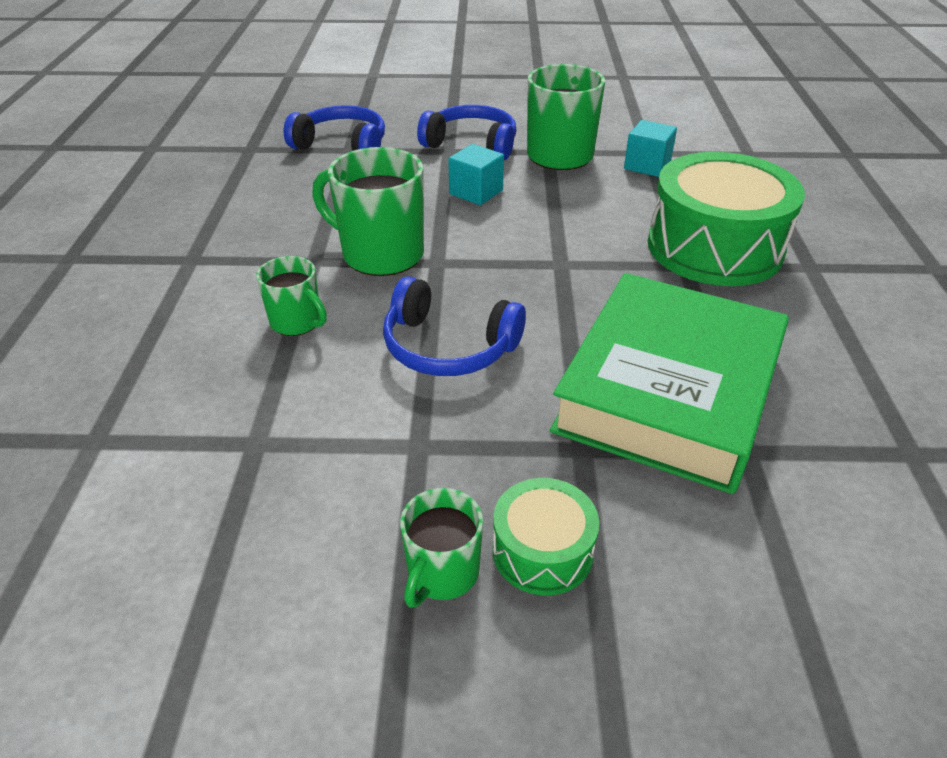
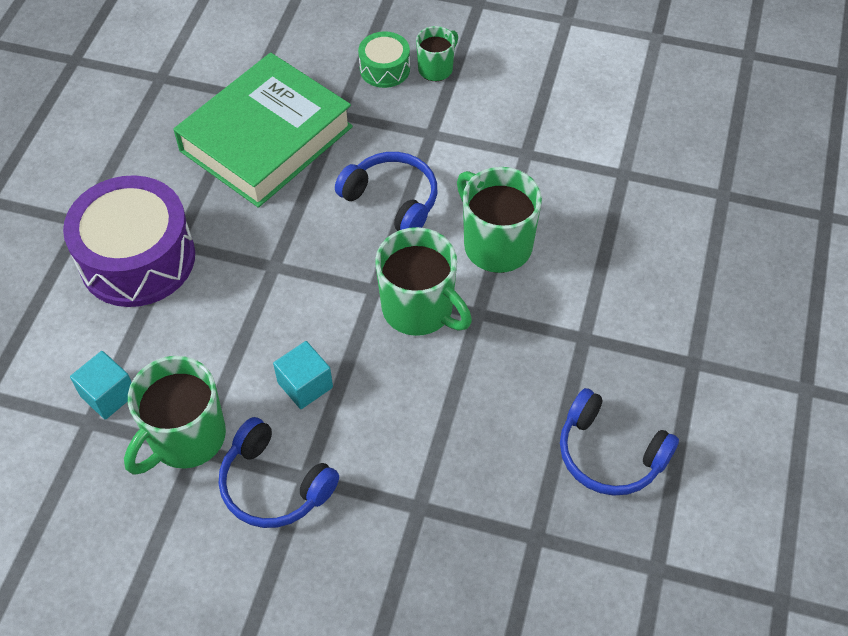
camera: 165 degrees left, 15 degrees up
(297, 322) = (496, 244): green mug -> green mug, size x1.77
(342, 145) = (425, 519): blue headphones -> blue headphones (609, 454)
(714, 247) = (137, 258): green drum -> purple drum

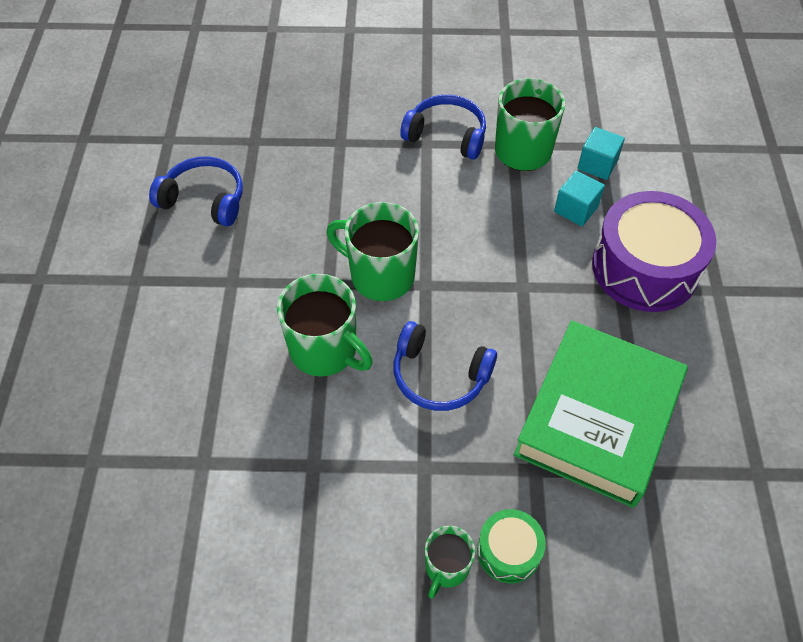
camera: 165 degrees right, 0 degrees up
(305, 385) = (452, 200): turquoise cube -> turquoise cube (576, 209)

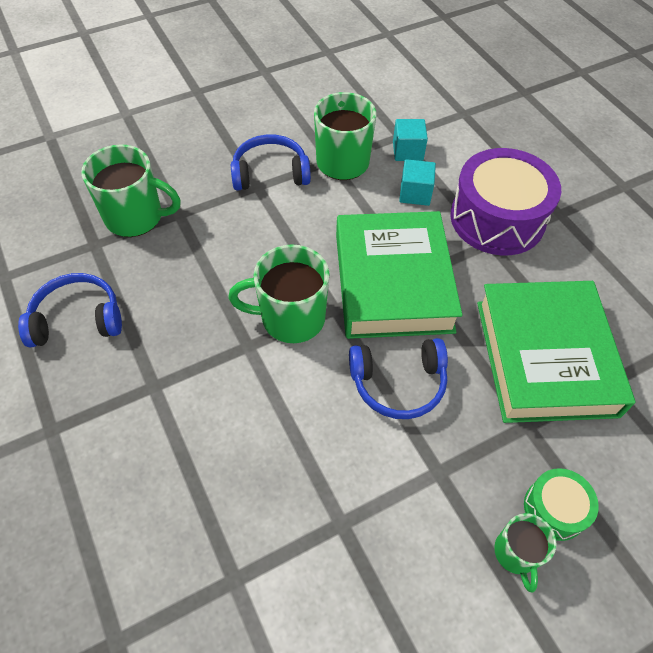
camera: 30 degrees left, 0 degrees up
(325, 350) = (284, 409): green mug -> green mug (136, 217)
(495, 284) = (392, 282): none -> green book

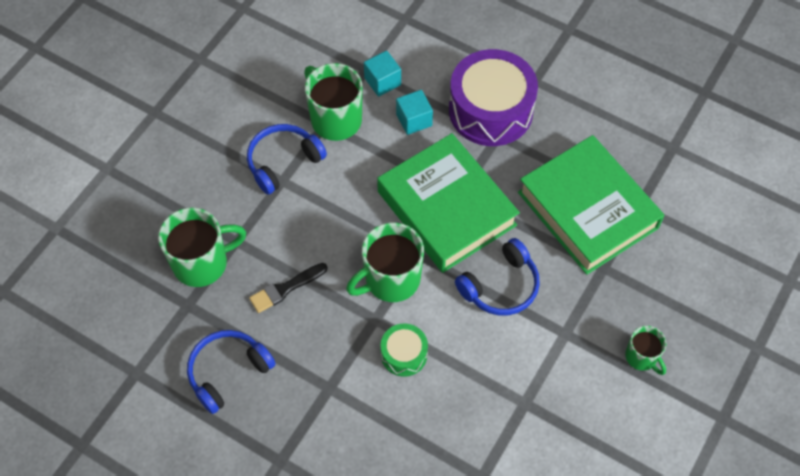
camera: 30 degrees left, 5 degrees up
(187, 275) = (285, 289): none -> black brush
(554, 509) = (649, 315): green drum -> green drum (404, 354)

